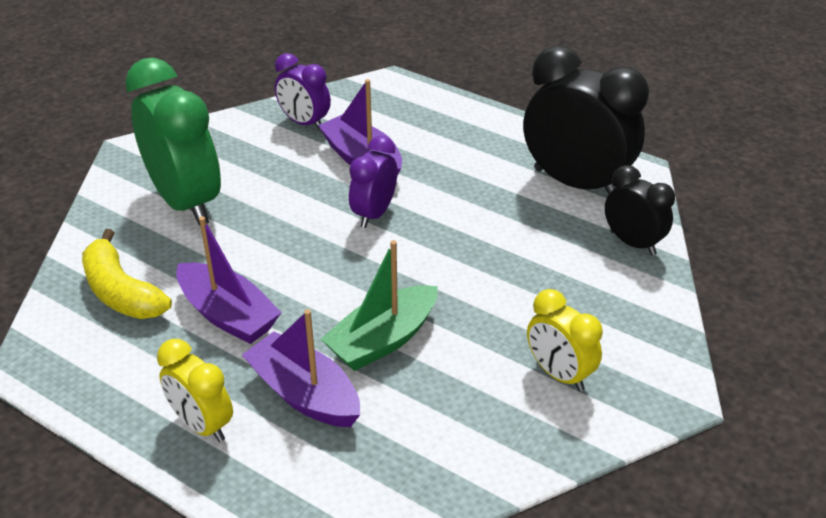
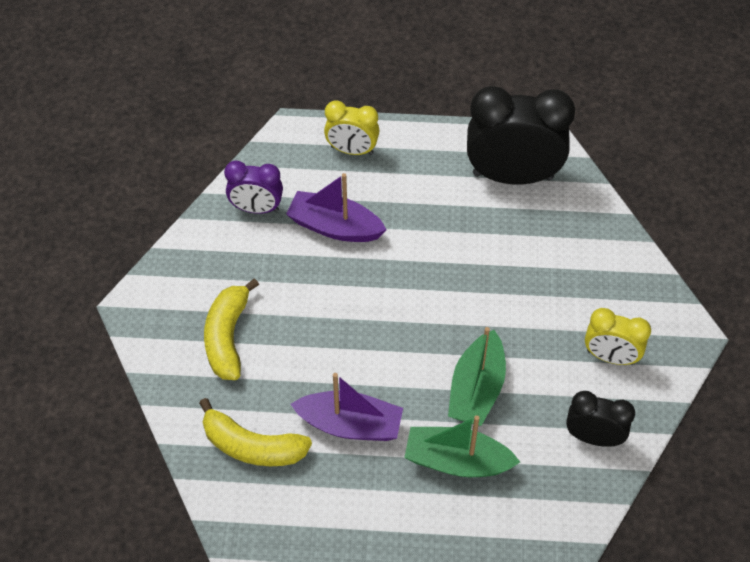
camera: 30 degrees left, 15 degrees up
(186, 202) = (228, 337): green clock -> yellow banana
(202, 425) = (407, 522): yellow clock -> yellow clock (352, 150)
(304, 394) = (457, 461): purple boat -> green boat
(374, 214) = (385, 278): purple clock -> none
(632, 243) = (588, 216): black clock -> black clock (593, 437)

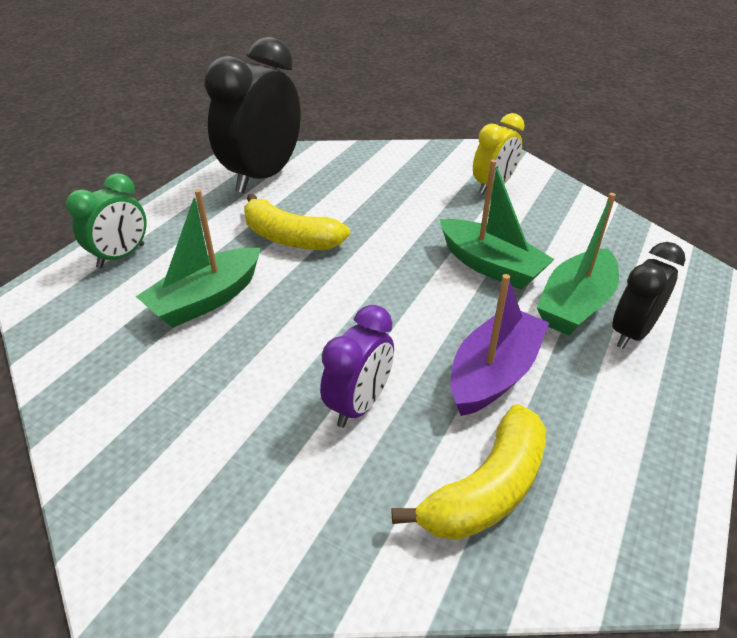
camera: 65 degrees left, 15 degrees down
(228, 337) = (284, 457): yellow banana -> yellow banana (290, 238)
(256, 209) = (109, 358): purple clock -> purple clock (359, 405)
(334, 227) = (206, 299): purple boat -> green boat
(352, 150) = (121, 256): yellow clock -> green clock
(593, 437) = (575, 218): black clock -> black clock (631, 333)

